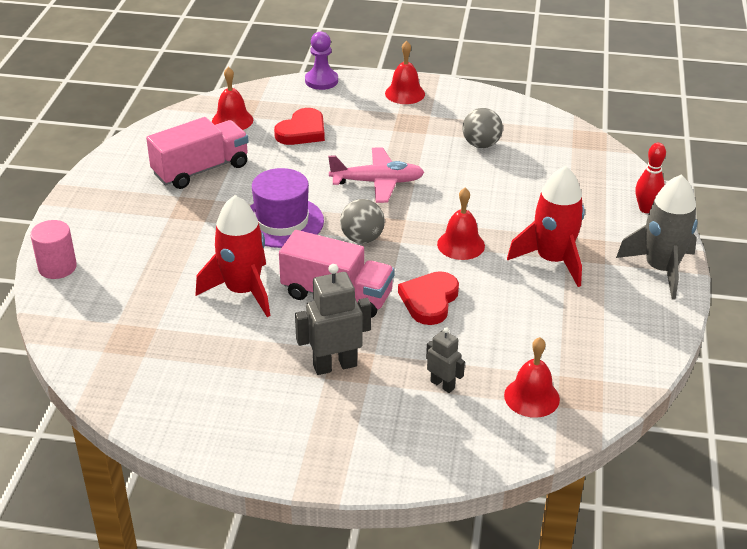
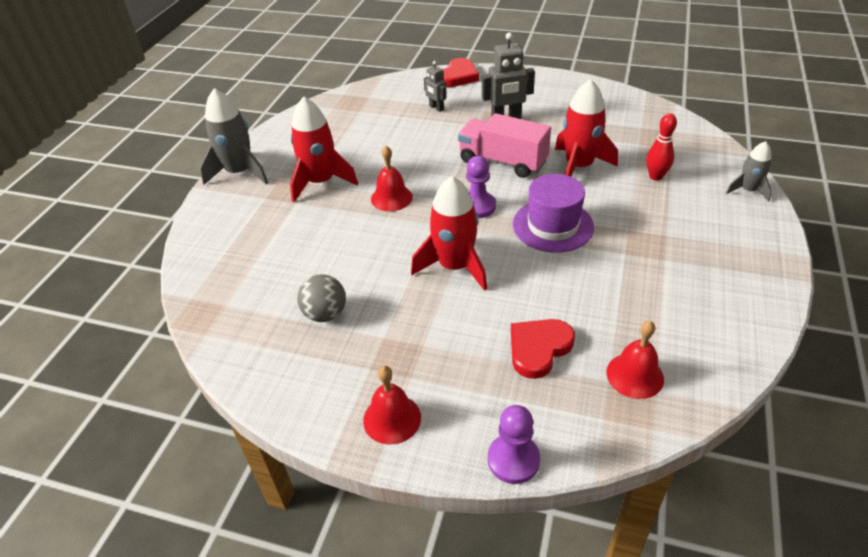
camera: 170 degrees left, 5 degrees up
(57, 267) = (748, 190): pink cylinder -> grey rocket
(201, 170) = (652, 293): pink truck -> none
(362, 238) = (477, 206): grey ball -> purple pawn
(377, 182) = (454, 266): pink plane -> red rocket
(429, 300) = (431, 156): red heart -> red heart (458, 76)
(531, 397) = (382, 101): red bell -> none
(646, 209) = (207, 225): red bowling pin -> red bowling pin (655, 176)

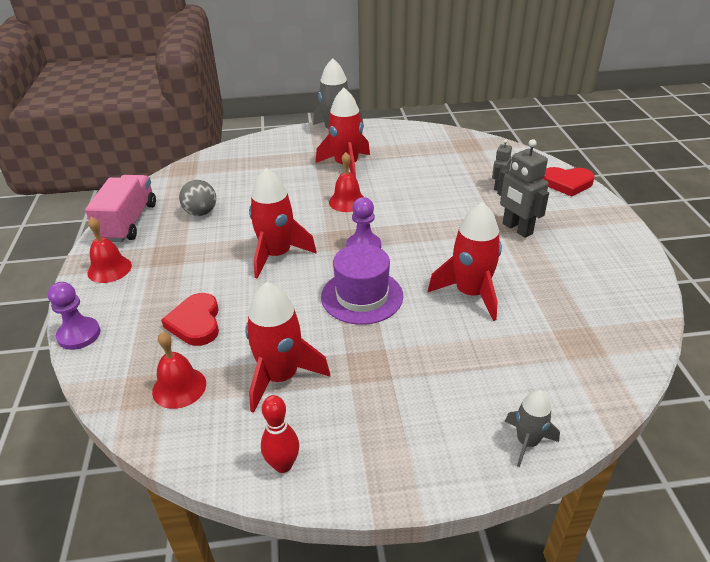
camera: 65 degrees right, 5 degrees down
(502, 162) = (441, 244): pink truck -> pink truck (128, 222)
(538, 348) = (196, 323): red heart -> red heart turned 120 degrees counterclockwise
(643, 300) = (281, 377): none -> red rocket
(655, 176) = (495, 354): red bowling pin -> red bowling pin (283, 465)

